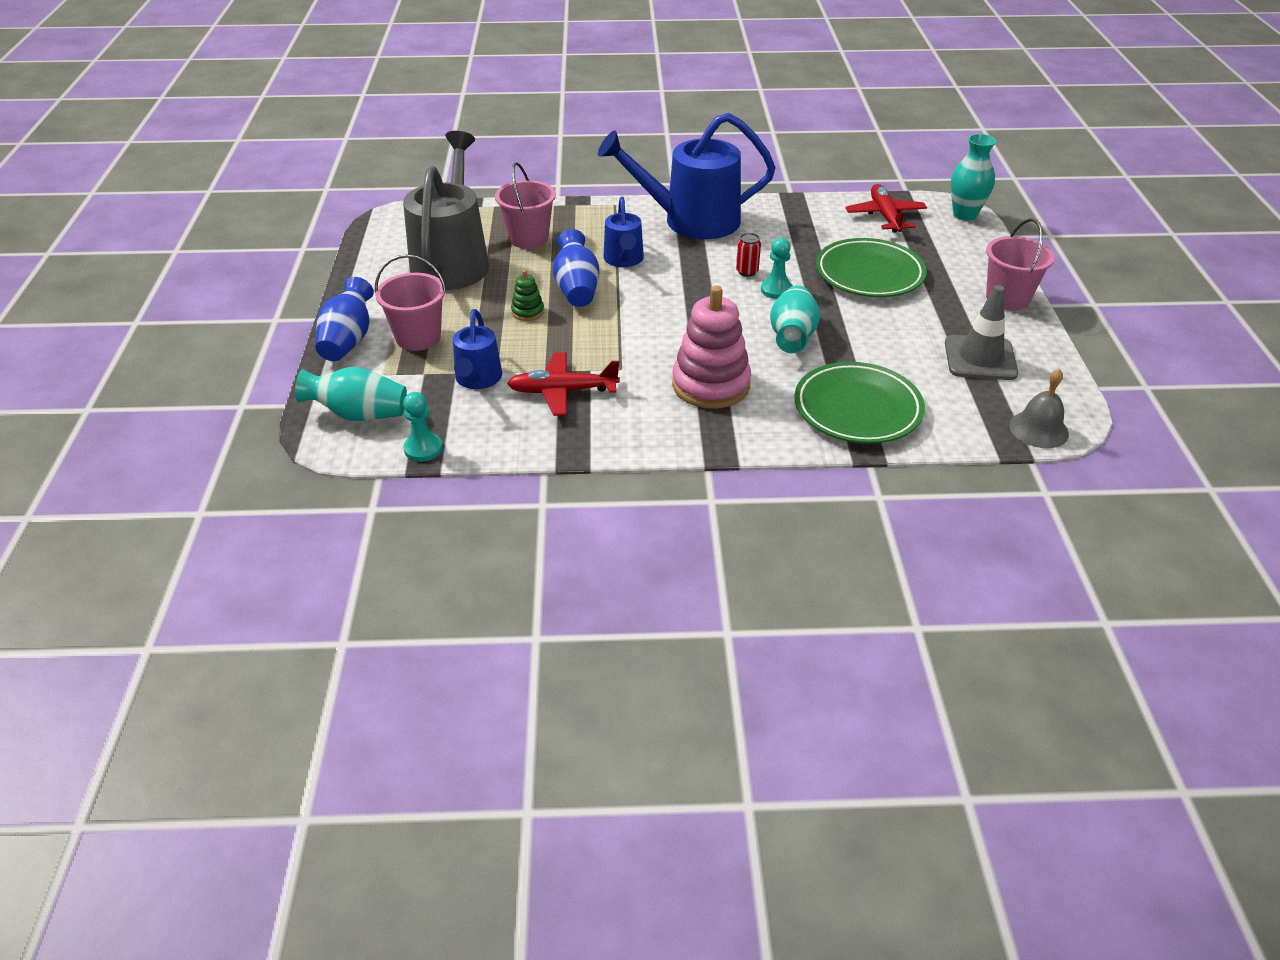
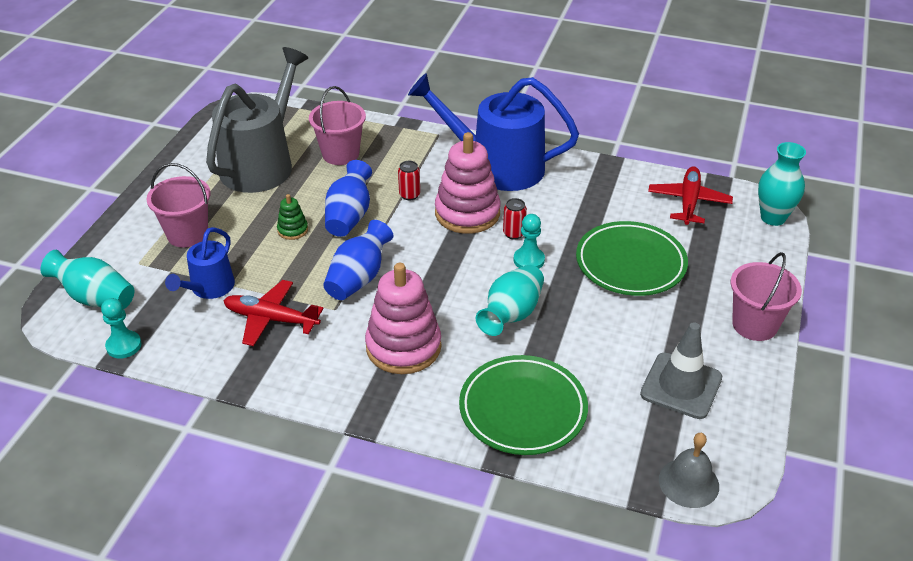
camera: 20 degrees right, 0 degrees up
(348, 340) = (131, 223): blue vase -> blue vase (359, 278)
(624, 259) = (409, 195): blue watering can -> red can
(691, 264) = (467, 213): none -> pink stacking toy

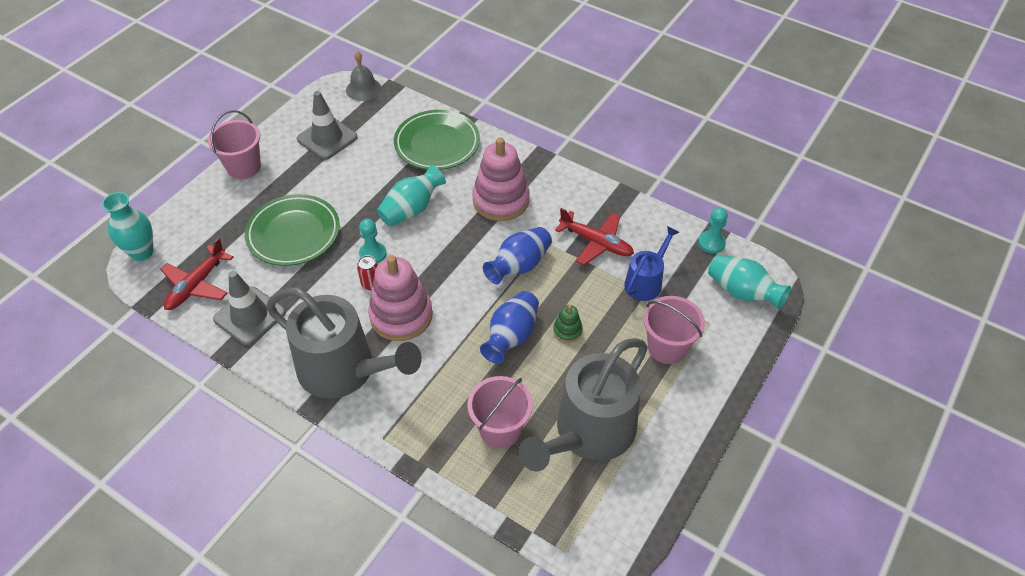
camera: 165 degrees left, 10 degrees up
(409, 195) = (446, 351): red can -> none
(497, 167) = (344, 370): blue watering can -> grey watering can
(614, 188) = (249, 316): none -> grey traffic cone

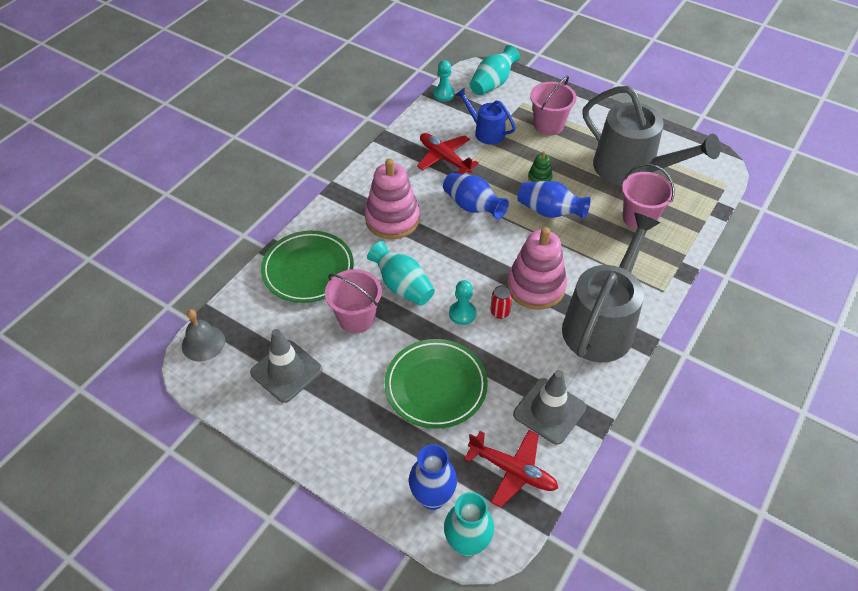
camera: 90 degrees left, 0 degrees up
(187, 231) = (432, 497): none -> blue vase
(244, 167) = (327, 453): pink bucket -> pink bucket (356, 318)
(596, 242) = (444, 158): red plane -> red plane turned 75 degrees counterclockwise

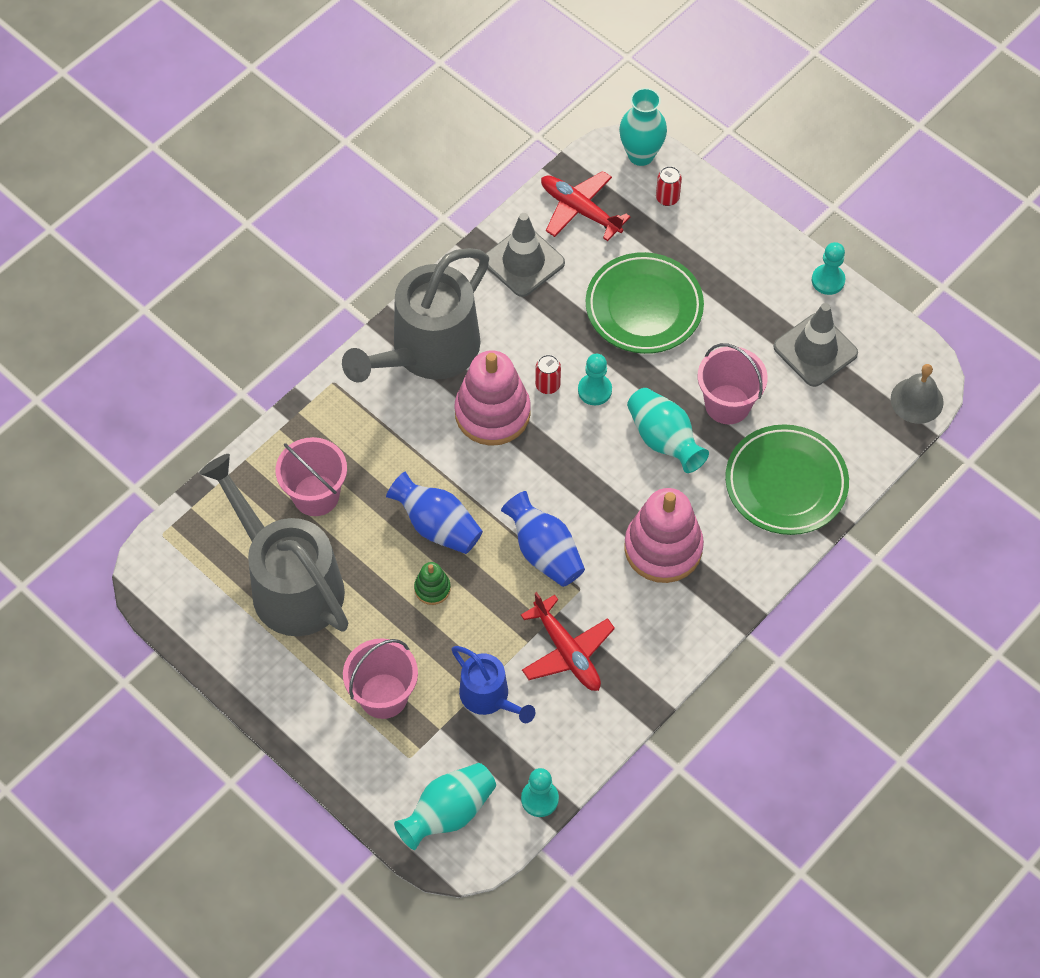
camera: 170 degrees left, 10 degrees up
(275, 436) = (828, 280): none -> turquoise pawn
(432, 497) = (667, 198): blue vase -> red can

